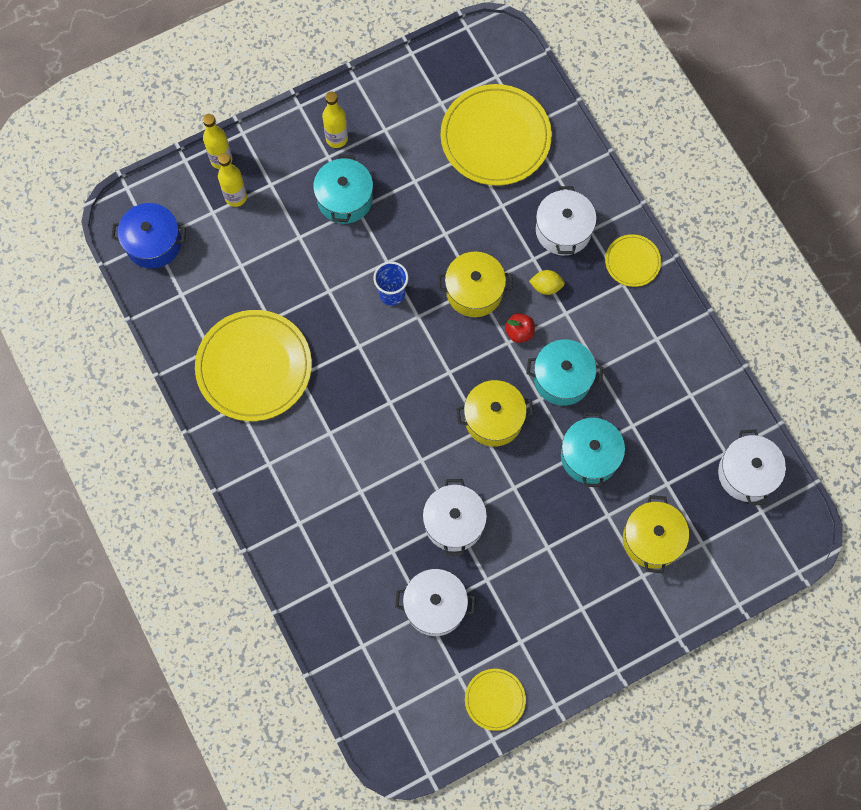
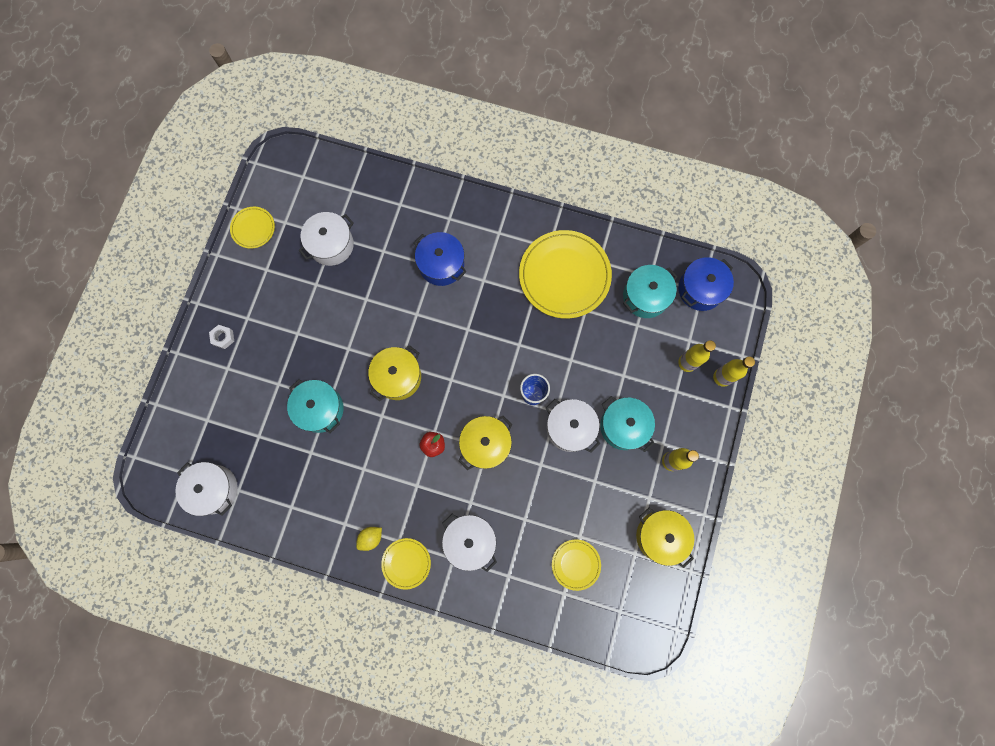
camera: 135 degrees right, 5 degrees up
(352, 484) = (441, 265): none -> blue pot
(454, 522) = (364, 297): white pot -> white pot (570, 428)
(495, 137) = (576, 564): yellow plate -> yellow plate, size x0.49
(546, 286) = (445, 491): yellow lemon -> yellow lemon (371, 538)
(562, 378) = (380, 441): turquoise pot -> turquoise pot (645, 296)
(621, 610) = (223, 337): none -> white nut
(652, 539) = (239, 394): yellow pot -> yellow pot (660, 536)

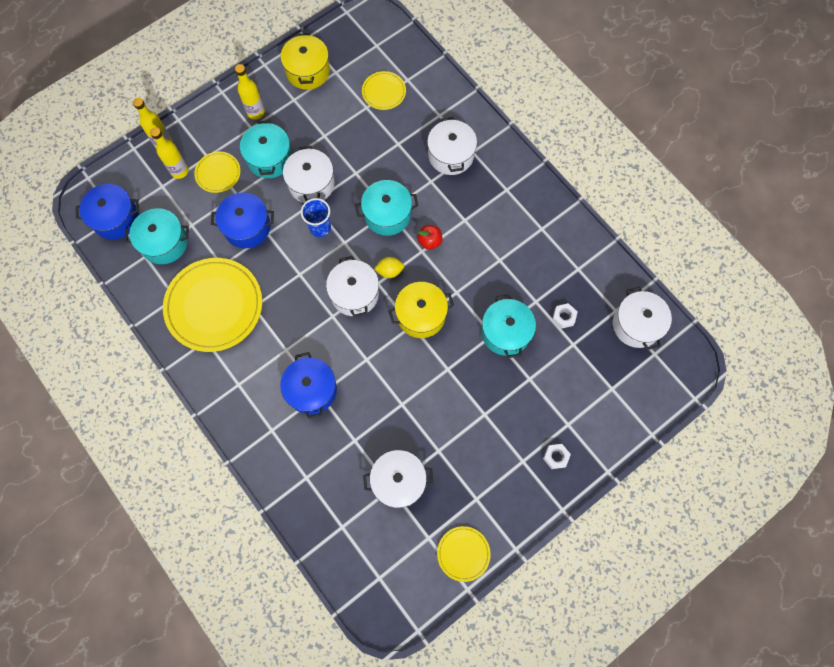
camera: 145 degrees left, 5 degrees down
(279, 454) = (563, 317): none -> white nut
(371, 538) = (527, 205): yellow lemon -> yellow lemon (390, 271)
(406, 563) = (511, 171): yellow plate -> yellow plate (218, 173)
(463, 358) = (354, 294): none -> white pot
(485, 444) = (387, 214): yellow pot -> turquoise pot
(591, 354) = (247, 227): none -> blue pot

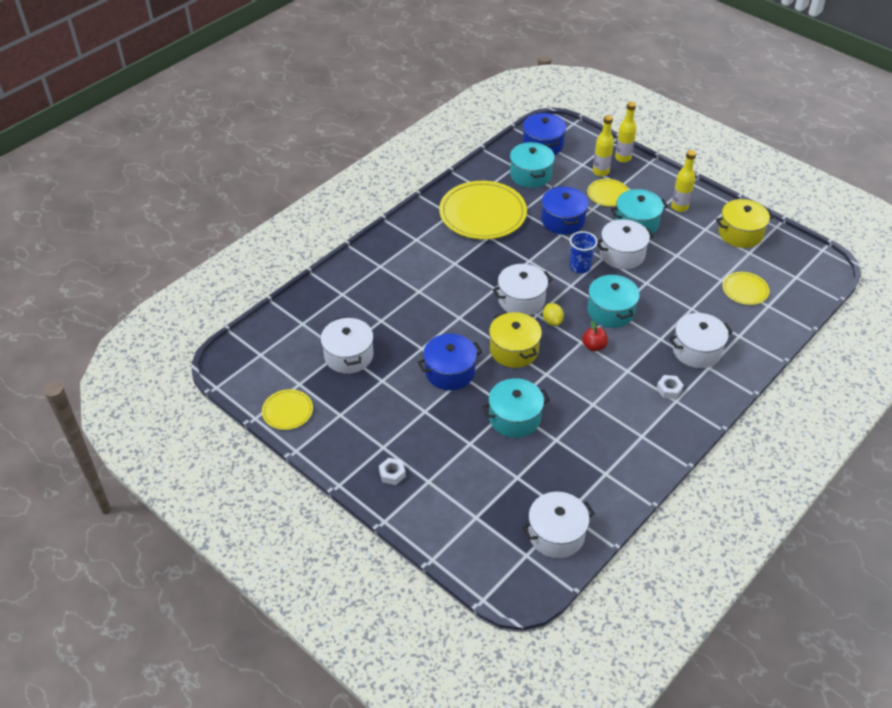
camera: 80 degrees right, 25 degrees down
(311, 390) = (421, 285): blue pot -> blue pot (450, 372)
(563, 317) = (545, 466): white nut -> white nut (669, 389)

